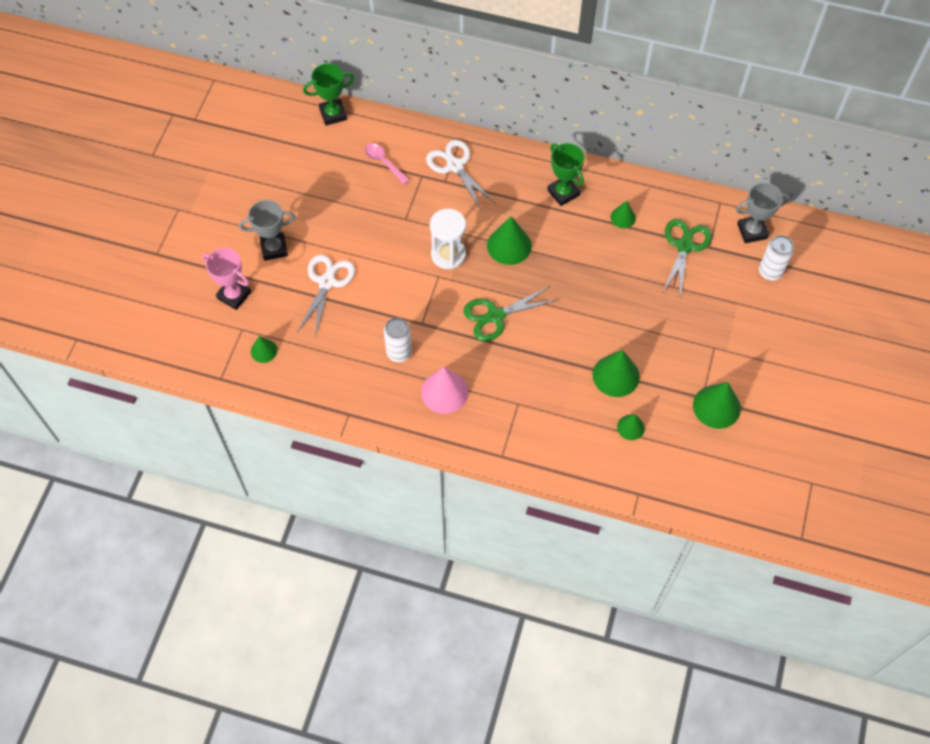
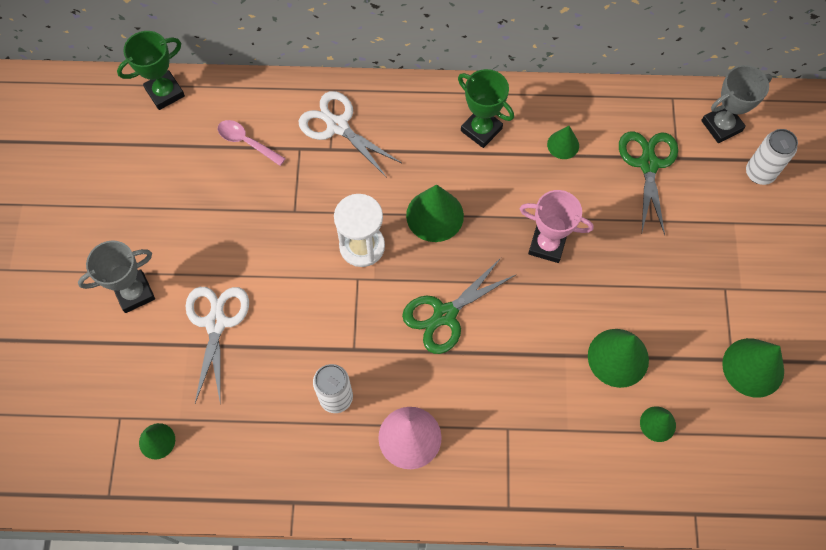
camera: 15 degrees left, 5 degrees up
(234, 295) = (97, 372): pink trophy -> pink trophy (547, 245)

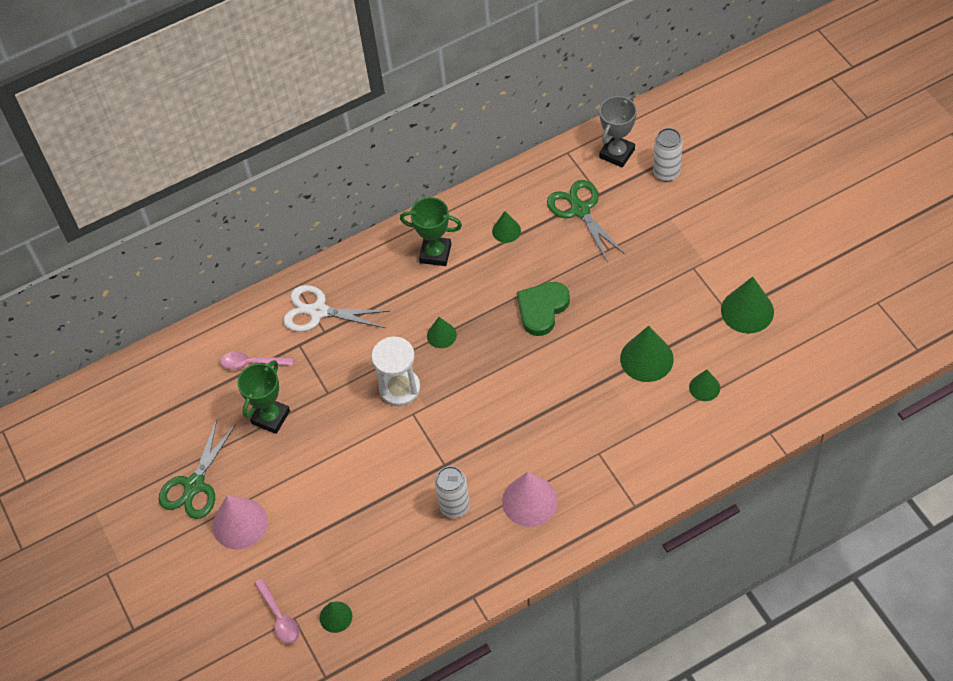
camera: 25 degrees left, 10 degrees down
(108, 409) = (279, 617): none -> pink spoon
(134, 293) = (240, 523): grey trophy -> pink cone
(165, 93) = (155, 363): green trophy -> green trophy (271, 417)
(216, 322) = (322, 507): white scissors -> none
(435, 215) = (441, 335): green cone -> green cone, size x0.57
(444, 315) = (497, 401): green scissors -> green scissors (194, 485)
(547, 245) = (542, 309): pink trophy -> green heart

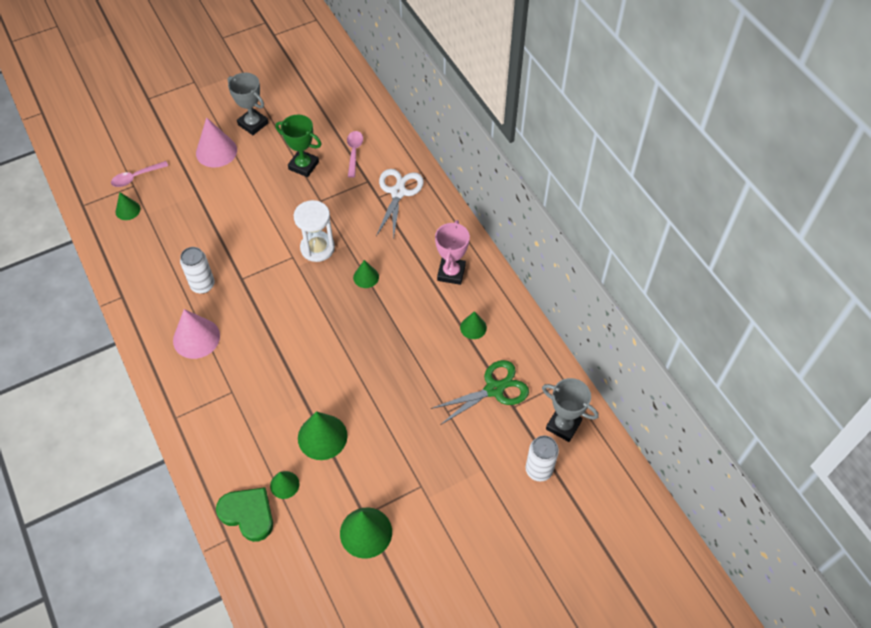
camera: 85 degrees right, 0 degrees up
(194, 485) = (253, 124): green scissors -> grey trophy
(435, 253) = (451, 273): green trophy -> pink trophy
(542, 309) = (385, 353): green heart -> green heart (248, 514)

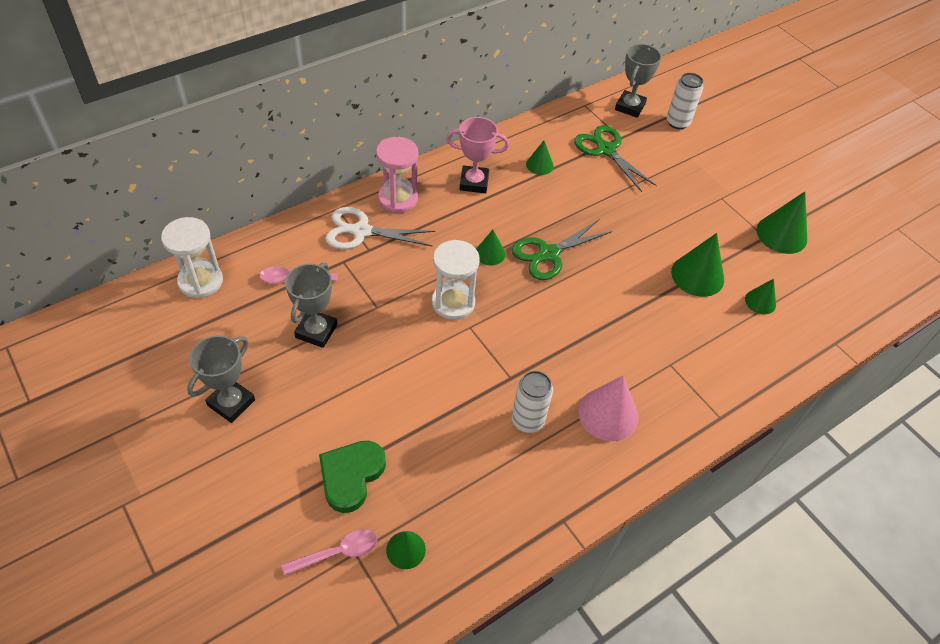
camera: 100 degrees left, 5 degrees down
(136, 177) = (338, 552): pink spoon -> pink spoon turned 75 degrees counterclockwise
(216, 151) = (285, 444): pink cone -> none
(248, 514) = (803, 329): green heart -> green heart (351, 476)
(303, 166) = (316, 331): green trophy -> grey trophy
(358, 102) = (200, 281): none -> white hourglass
(361, 320) = (548, 254): none -> green scissors
(433, 217) = (398, 199): none -> pink hourglass

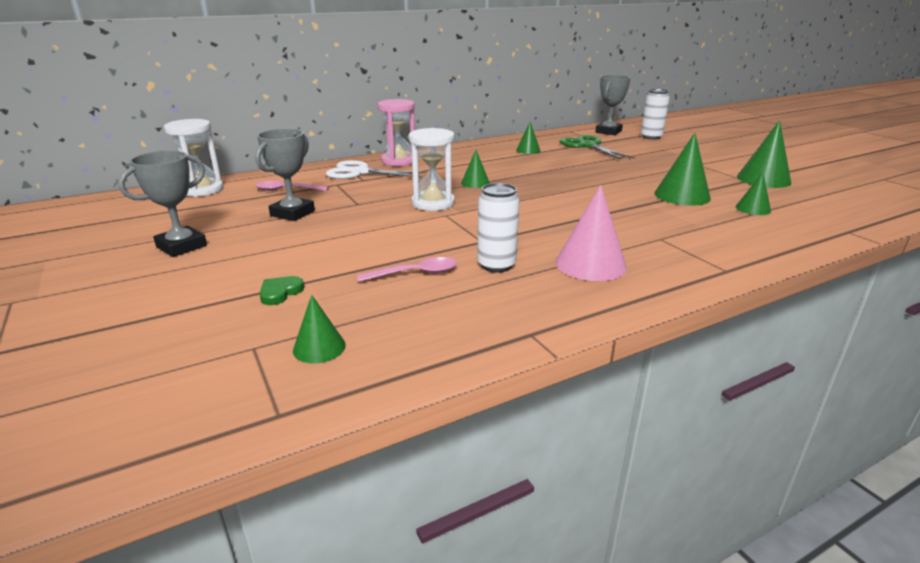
camera: 10 degrees right, 25 degrees down
(338, 552) = (232, 346): pink spoon -> pink spoon (415, 273)
(351, 476) = (280, 292): green heart -> green heart, size x0.53
(474, 182) = (468, 156): pink trophy -> none
(548, 254) = (531, 184): green scissors -> none

